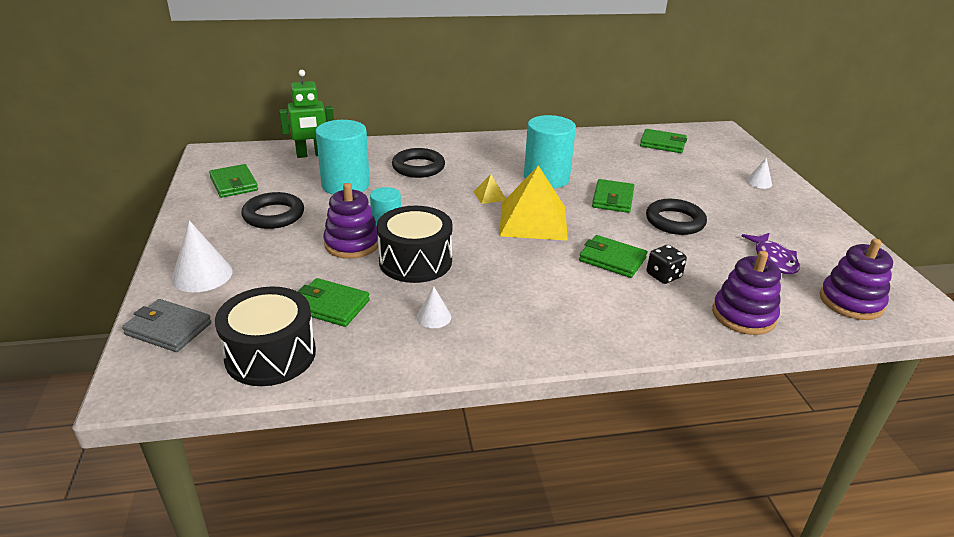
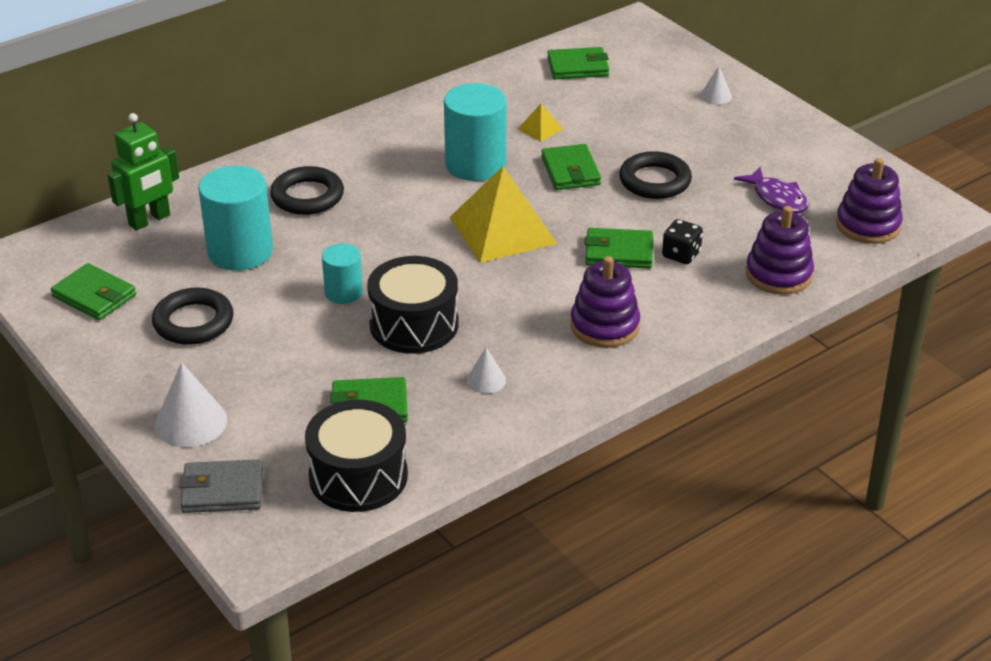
camera: 25 degrees left, 5 degrees up
(352, 244) = (324, 327): purple stacking toy -> purple stacking toy (604, 326)
(489, 196) = (428, 211): yellow pyramid -> yellow pyramid (540, 129)

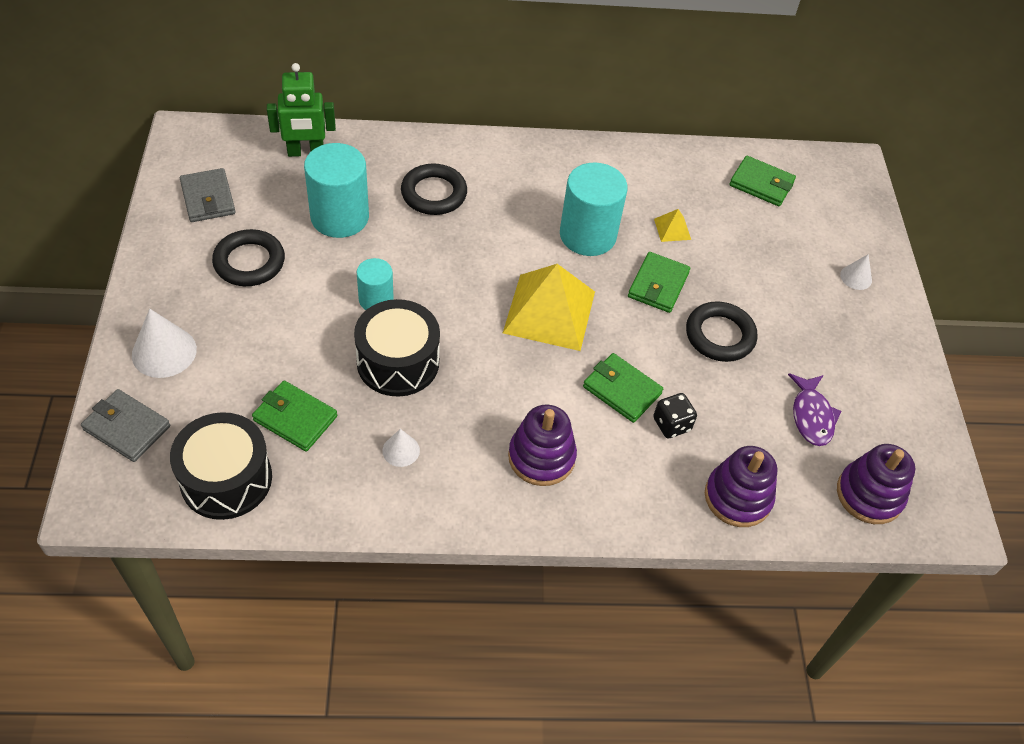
camera: 30 degrees right, 15 degrees up
(94, 296) = (208, 198): green wallet -> grey wallet

